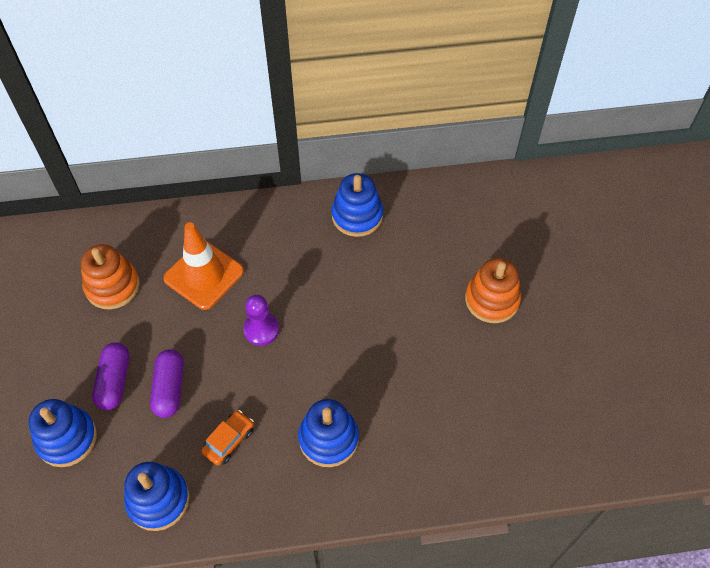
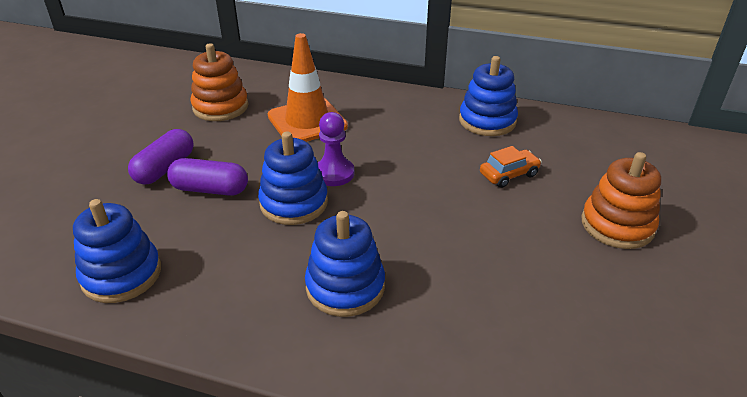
camera: 25 degrees right, 20 degrees down
(67, 438) = (85, 195): blue stacking toy -> blue stacking toy (294, 203)
(169, 388) = (210, 189): purple capsule -> purple capsule turned 75 degrees clockwise
(229, 440) = (234, 250): orange car -> orange car (509, 174)

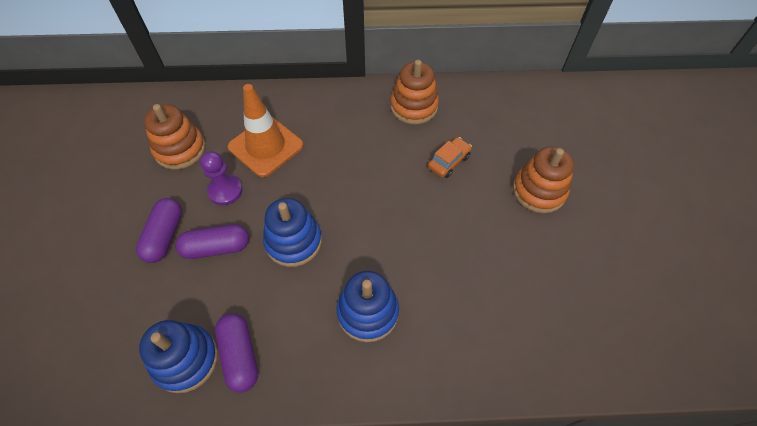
camera: 20 degrees left, 20 degrees up
(179, 287) = (240, 355): none -> purple capsule
(334, 173) = (313, 200): purple pawn -> purple pawn (225, 191)
(487, 121) = (413, 106): blue stacking toy -> orange stacking toy

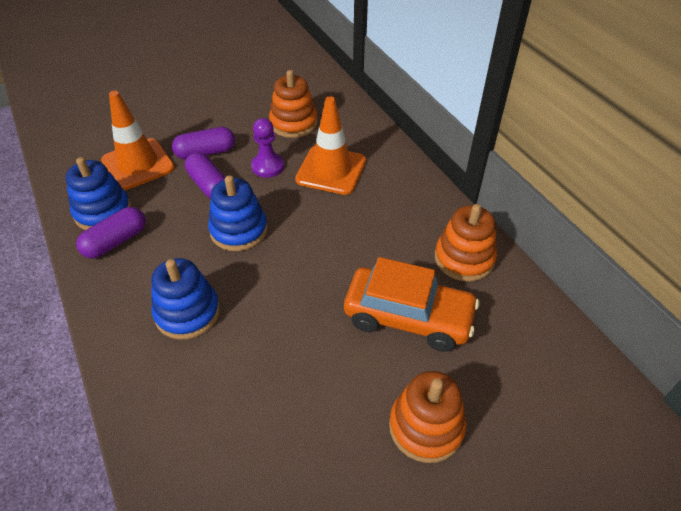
camera: 65 degrees right, 10 degrees down
(133, 306) = (138, 164): none -> orange traffic cone
(448, 162) = (408, 317): orange car -> orange car, size x2.05

